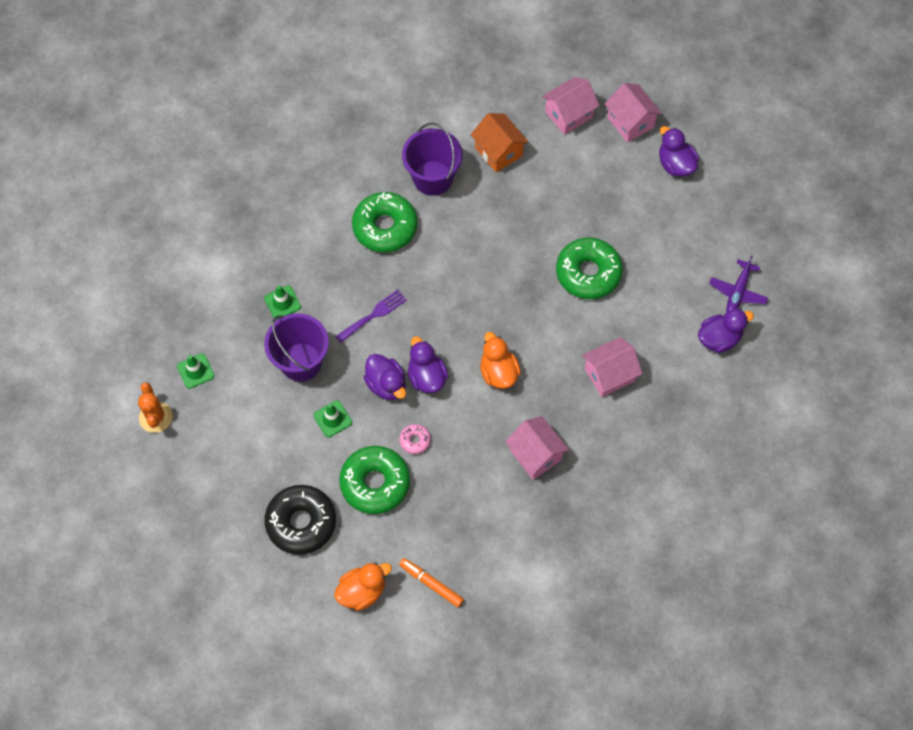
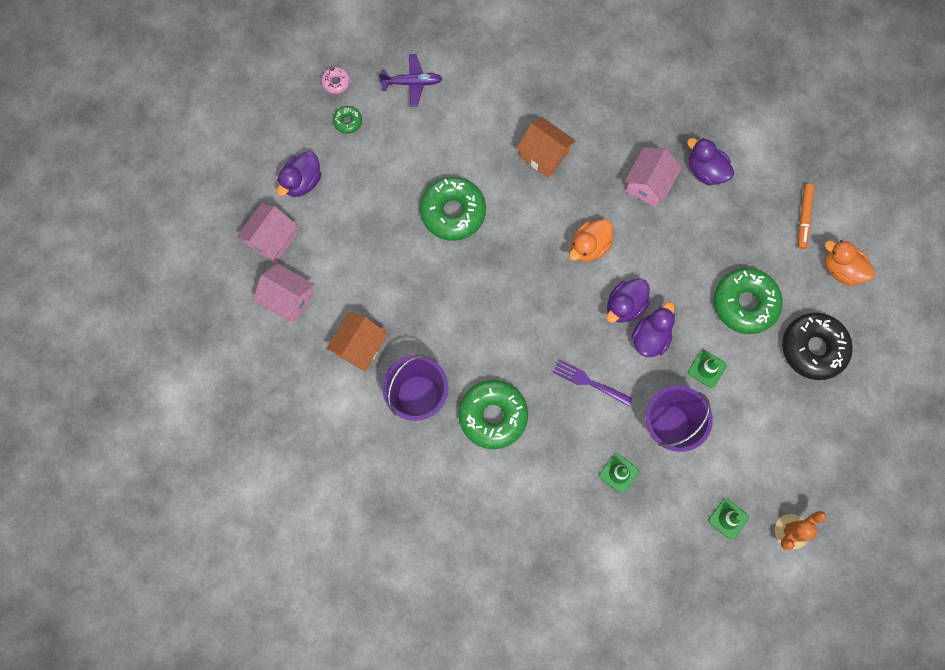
camera: 115 degrees left, 10 degrees up
(415, 440) = (689, 288): pink donut -> pink donut (336, 82)
(609, 375) = (544, 155): pink house -> orange house
(719, 338) = (465, 81): purple duck -> purple duck (705, 170)
(720, 223) = (348, 122): none -> green donut

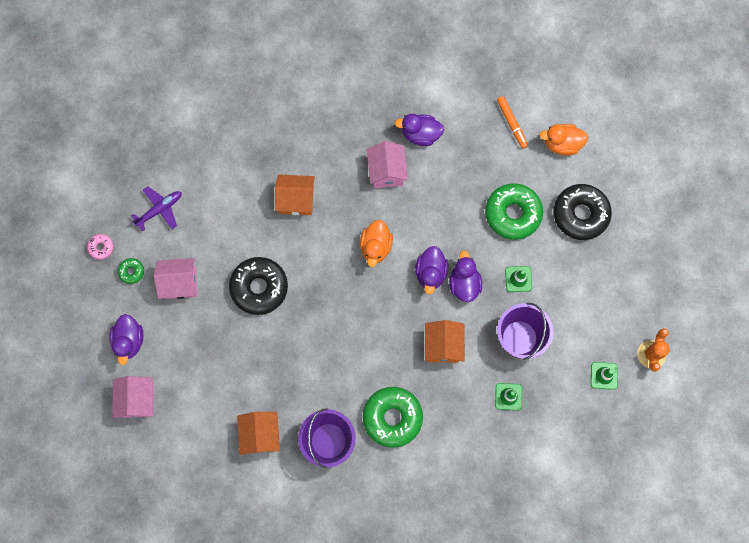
camera: 35 degrees left, 0 degrees up
(288, 299) = (182, 436): pink house -> pink house (180, 283)
(453, 212) = (259, 287): green donut -> black donut
(588, 382) = (443, 346): purple fork -> orange house

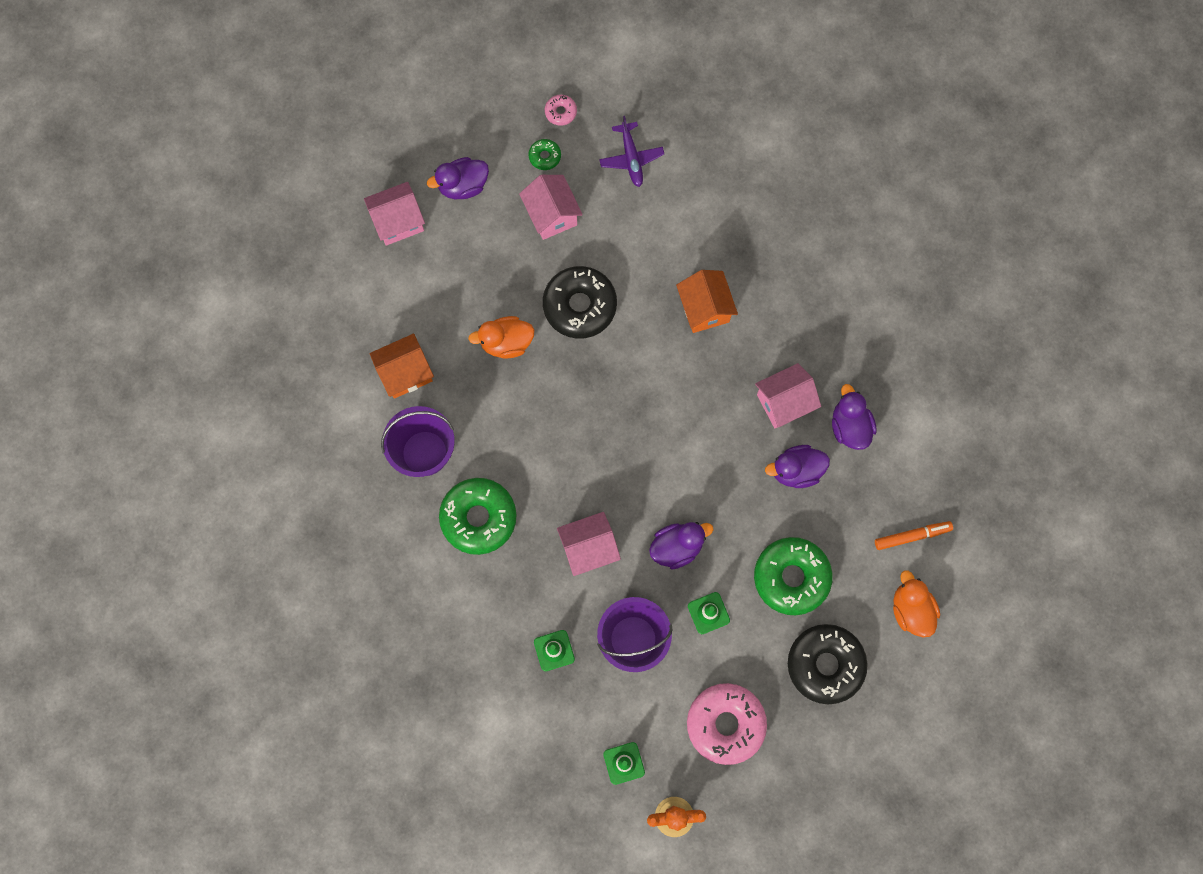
camera: 70 degrees right, 0 degrees up
(160, 209) = (631, 158): purple plane -> purple plane turned 45 degrees clockwise
(376, 247) = (682, 423): orange duck -> orange duck (506, 343)
(430, 273) = (675, 501): purple duck -> purple duck (796, 471)
(443, 346) = (588, 548): orange house -> pink house
(511, 123) = (912, 536): orange marker -> orange marker turned 150 degrees counterclockwise
(599, 296) = (725, 724): none -> pink donut

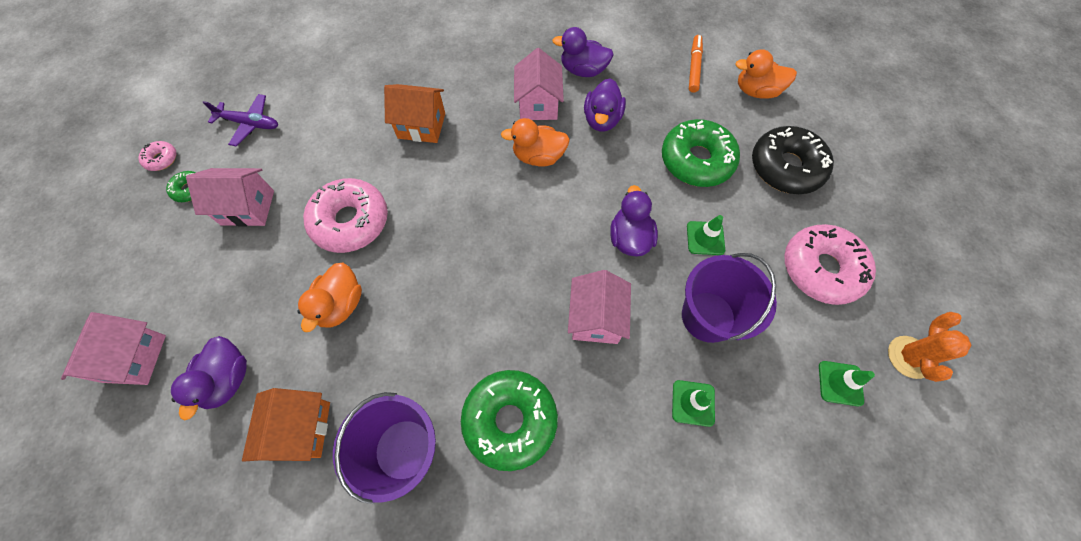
camera: 65 degrees left, 10 degrees down
(463, 186) = (154, 275): purple duck -> purple duck (228, 379)
(580, 306) = (351, 221): black donut -> pink donut
(723, 430) = (538, 156): none -> orange duck

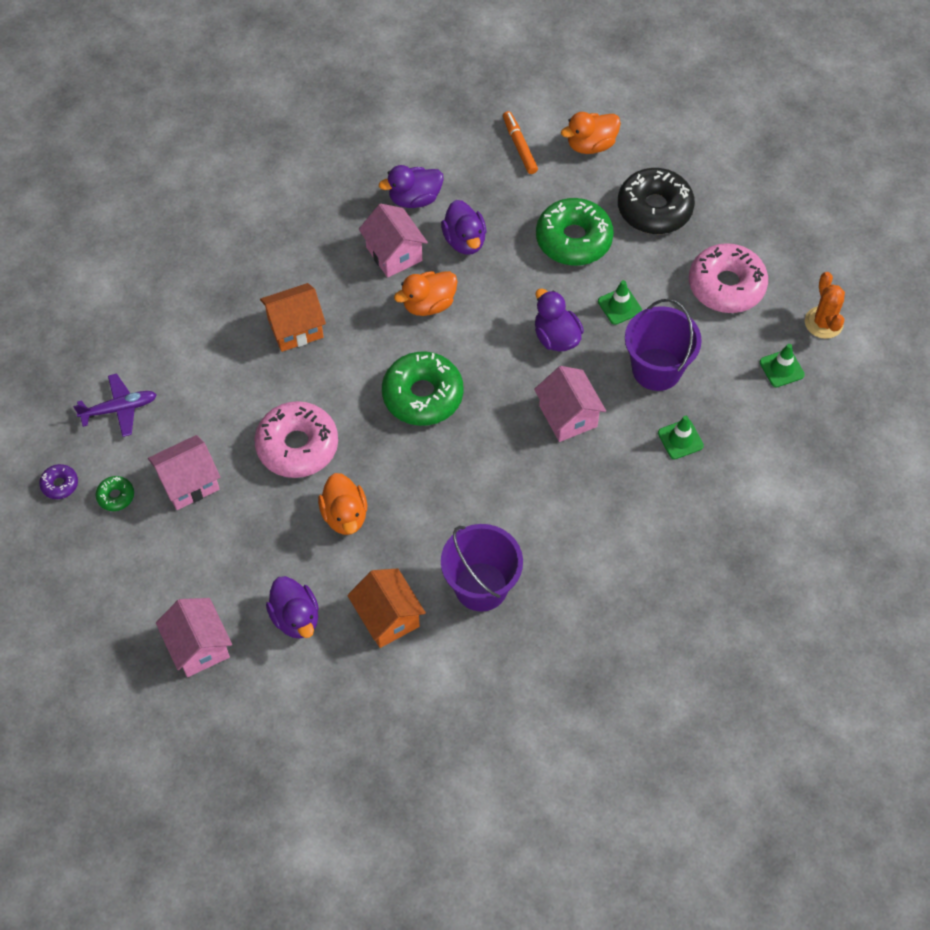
camera: 30 degrees left, 5 degrees down
(162, 159) = (60, 484): pink donut -> purple donut
(510, 420) = (549, 524): green donut -> green donut (422, 395)

